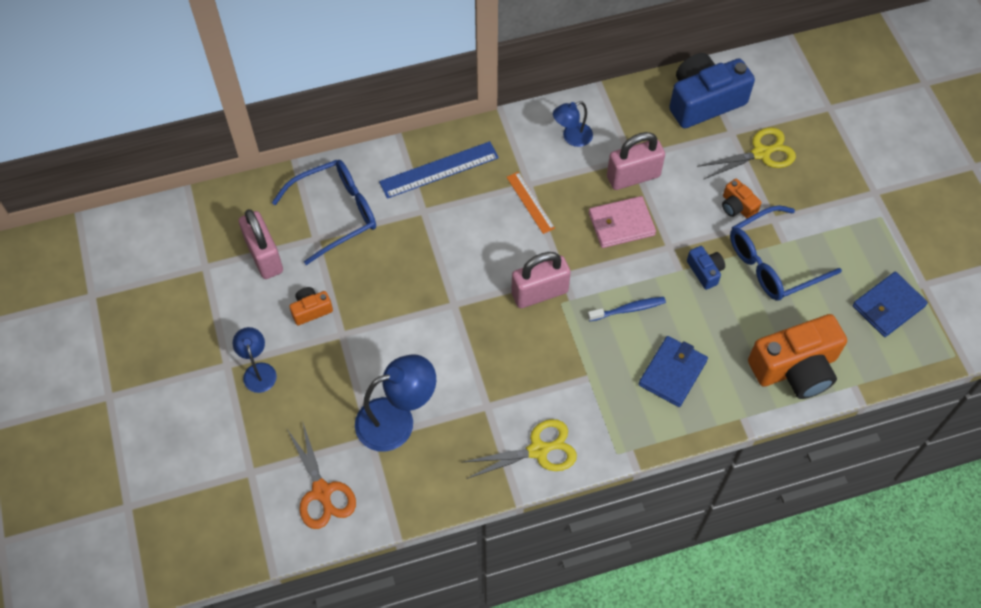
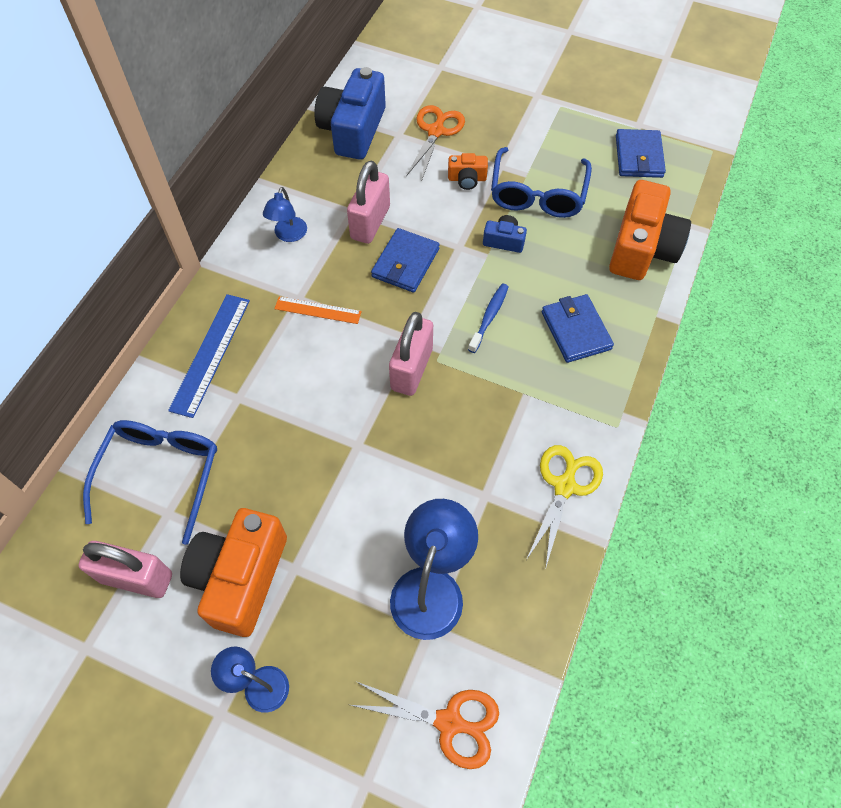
camera: 50 degrees left, 0 degrees up
(311, 310) = (240, 577): orange camera -> orange camera, size x2.15
(621, 224) = (405, 263): pink wallet -> blue wallet
(761, 153) = (436, 131): yellow scissors -> orange scissors

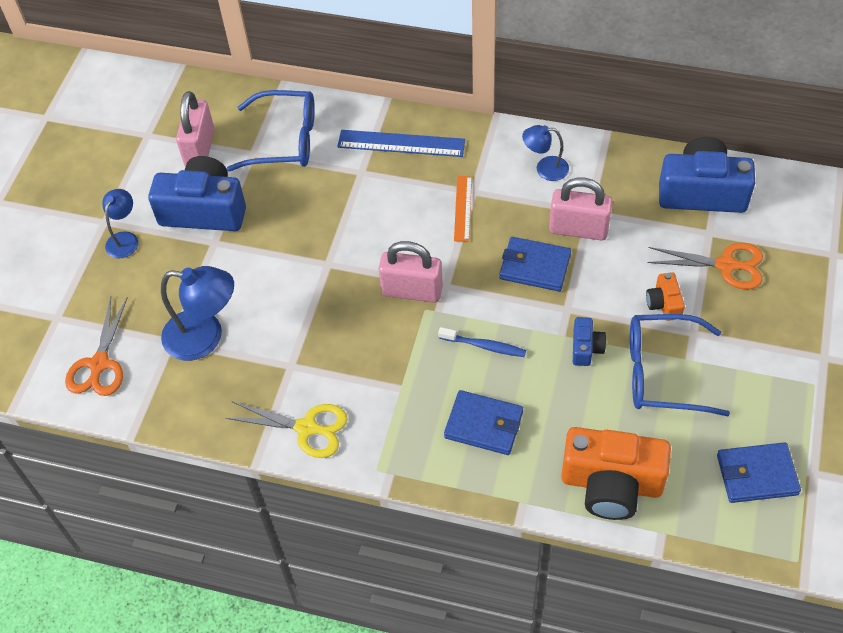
camera: 85 degrees right, 5 degrees down
(240, 577) = (204, 210): orange camera -> blue camera
(575, 330) = (484, 424): blue wallet -> blue wallet turned 45 degrees clockwise

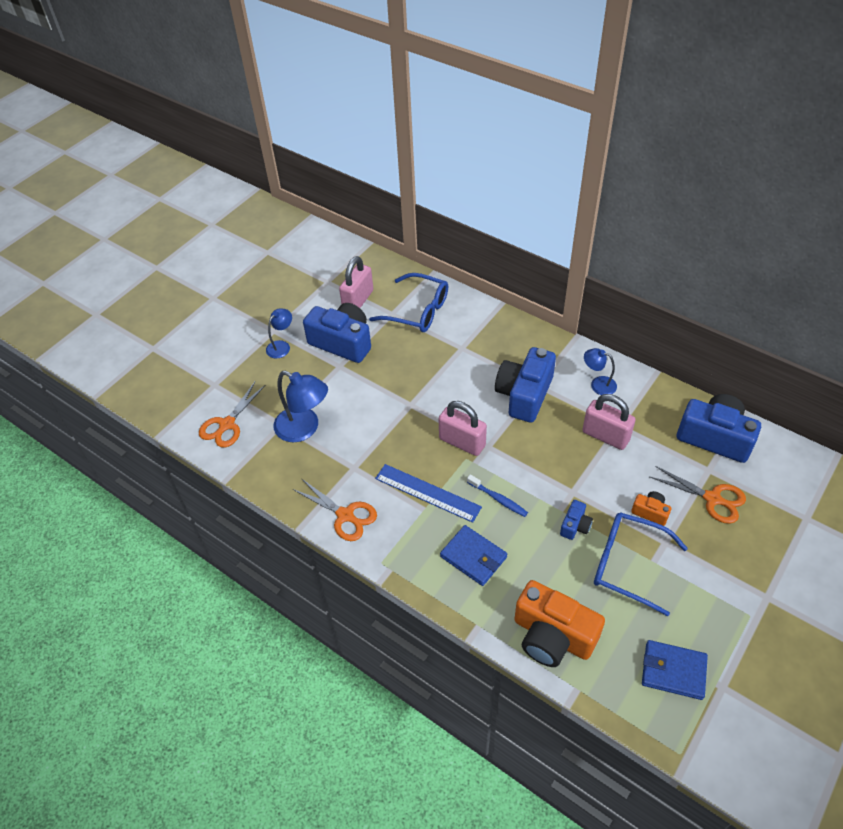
camera: 20 degrees right, 5 degrees down
(307, 428) = (345, 515): yellow scissors -> orange scissors
(401, 143) = (499, 336): blue ruler -> blue ruler (427, 492)
(462, 208) = (524, 394): orange ruler -> blue camera
(535, 266) = (560, 453): blue wallet -> none
(664, 303) = (650, 512): orange camera -> orange camera turned 105 degrees clockwise

